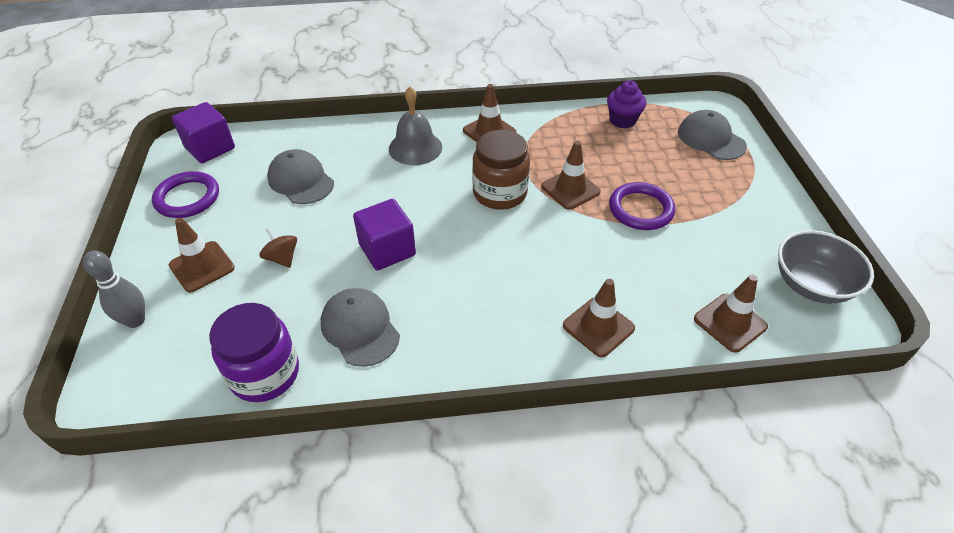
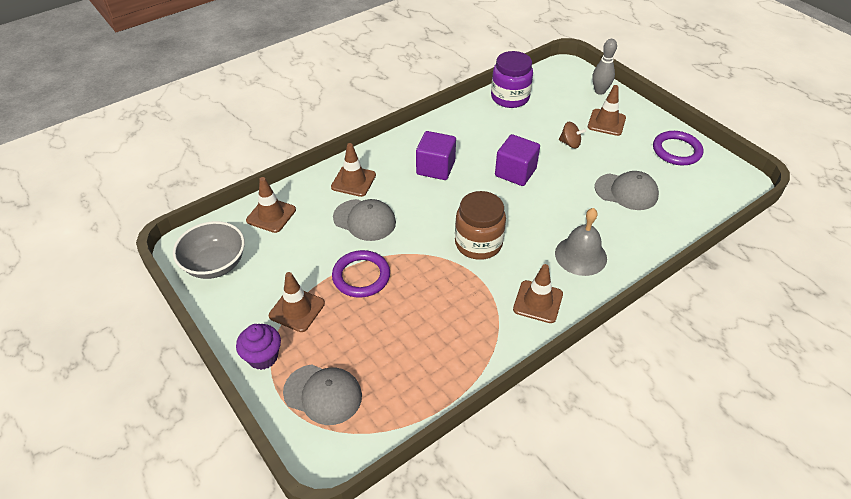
camera: 150 degrees right, 0 degrees up
(210, 148) = (722, 187): purple cube -> purple cube (435, 168)
(360, 328) = (486, 130): grey cap -> grey cap (364, 220)
(570, 189) = (427, 271): brown traffic cone -> brown traffic cone (297, 309)
(622, 120) = (424, 379): purple cupcake -> purple cupcake (263, 357)

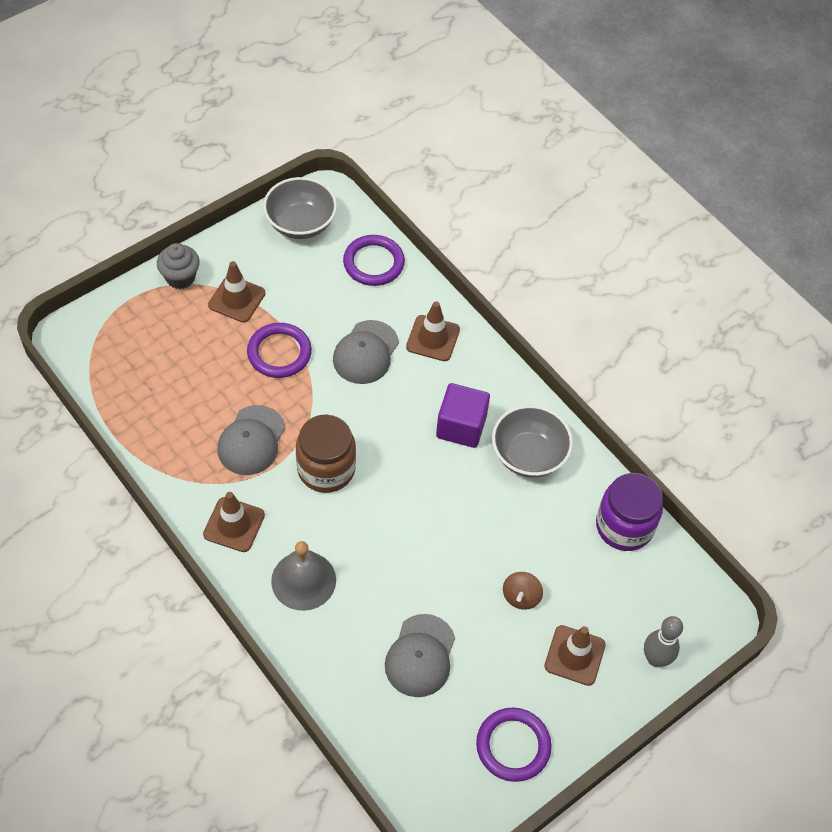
camera: 85 degrees right, 10 degrees up
(263, 357) = (180, 277): purple cupcake -> grey cupcake
(271, 215) = (373, 263): brown traffic cone -> purple ring
(323, 394) = (134, 328): grey cap -> grey cap (251, 440)
(459, 136) = (528, 455): none -> grey bowl
(515, 172) = (455, 520): purple cube -> none

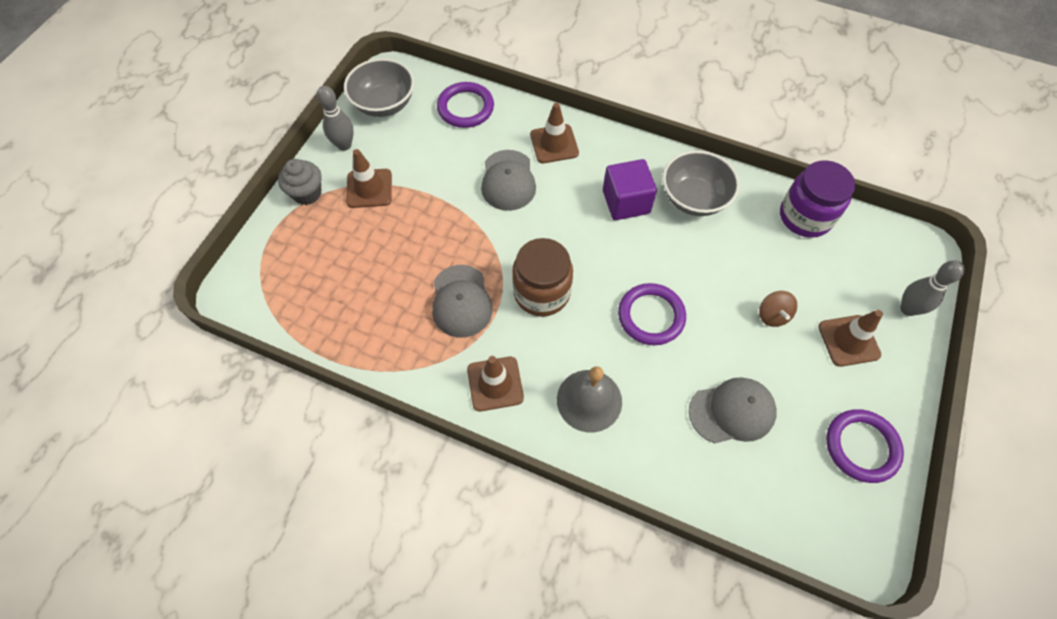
camera: 25 degrees left, 5 degrees up
(240, 247) = (344, 145): none -> grey bowling pin
(279, 353) = (436, 215): purple ring -> purple ring (651, 316)
(420, 656) = (732, 411): grey cap -> grey cap turned 90 degrees counterclockwise

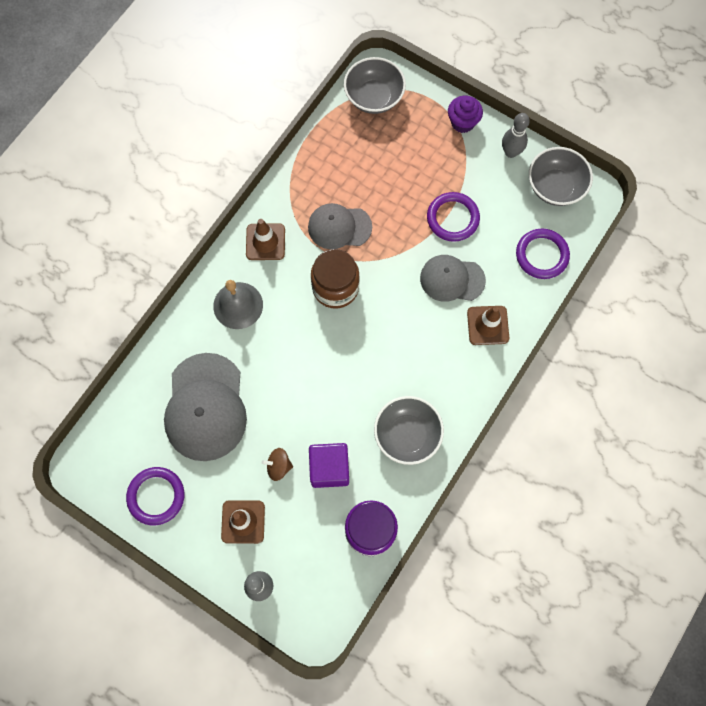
camera: 100 degrees right, 10 degrees up
(273, 291) = (374, 97): none -> grey bowl
(307, 193) = (462, 122): grey cupcake -> purple cupcake
(369, 188) = (460, 169): brown traffic cone -> none
(626, 202) = (413, 374): purple cube -> purple cube (329, 468)
(651, 316) = (298, 367): purple ring -> purple ring (452, 218)
(732, 411) = (205, 407): grey cap -> grey cap, size x1.61

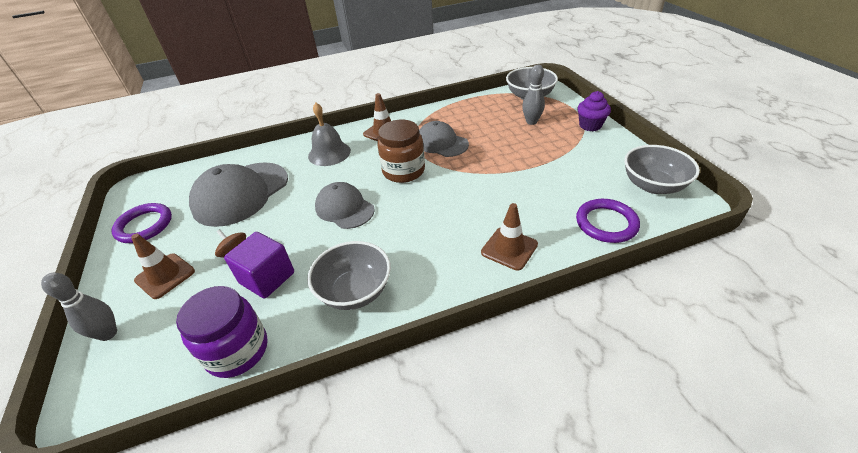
camera: 40 degrees right, 30 degrees down
(452, 218) = (536, 170): purple ring -> none
(452, 279) = (502, 204): grey cap -> grey cap (344, 208)
(510, 152) = (622, 152): grey bowling pin -> grey bowling pin (531, 122)

